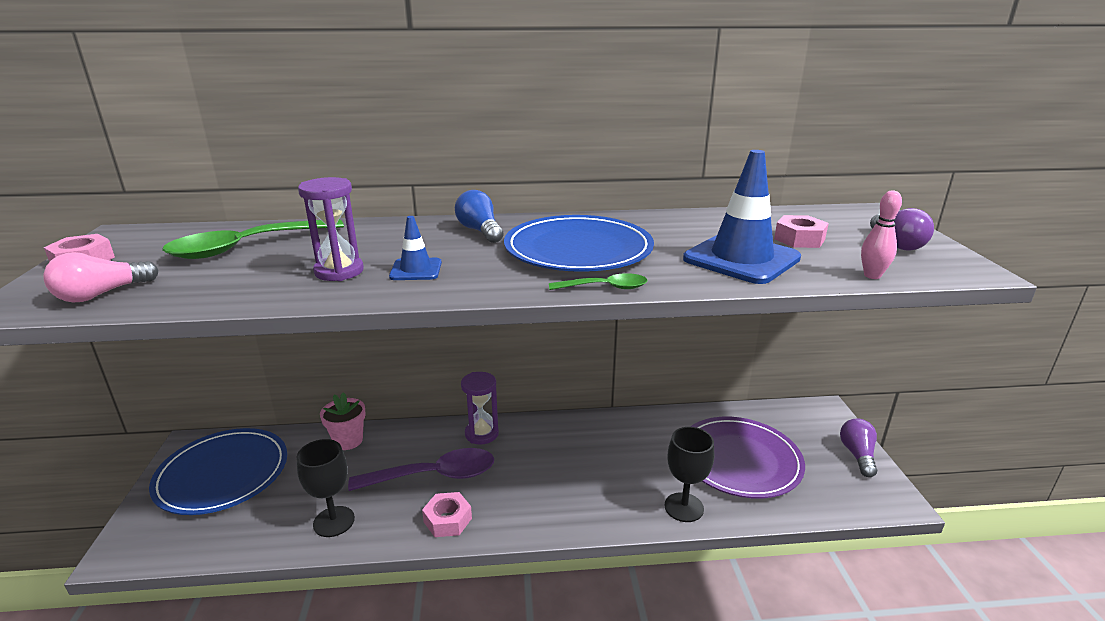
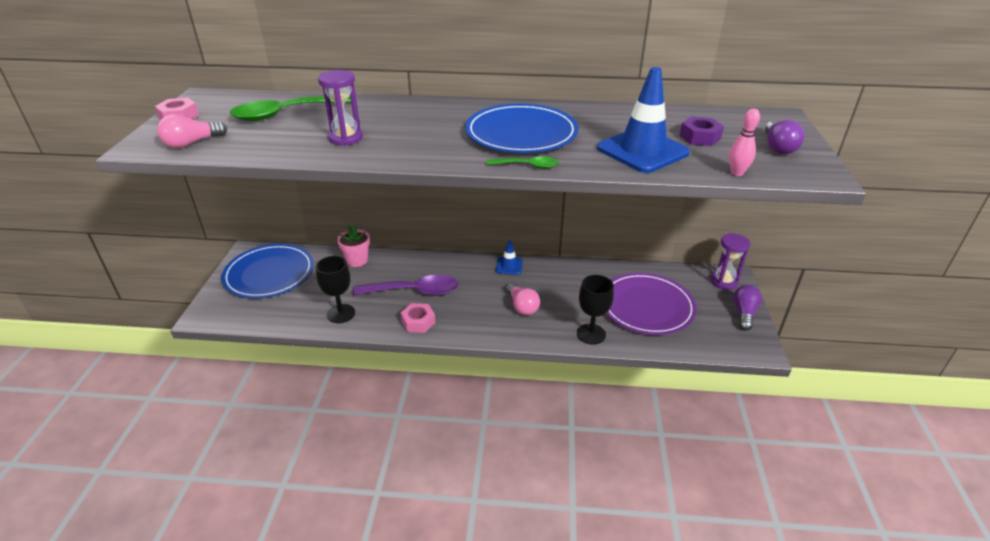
camera: 10 degrees right, 10 degrees up
(416, 270) = (398, 141): blue traffic cone -> blue traffic cone (509, 266)
(480, 231) = (454, 112): blue light bulb -> none
(481, 434) = (454, 266): purple hourglass -> purple hourglass (724, 282)
(583, 479) = (522, 306): none -> pink light bulb
(799, 239) = (700, 137): pink nut -> purple nut

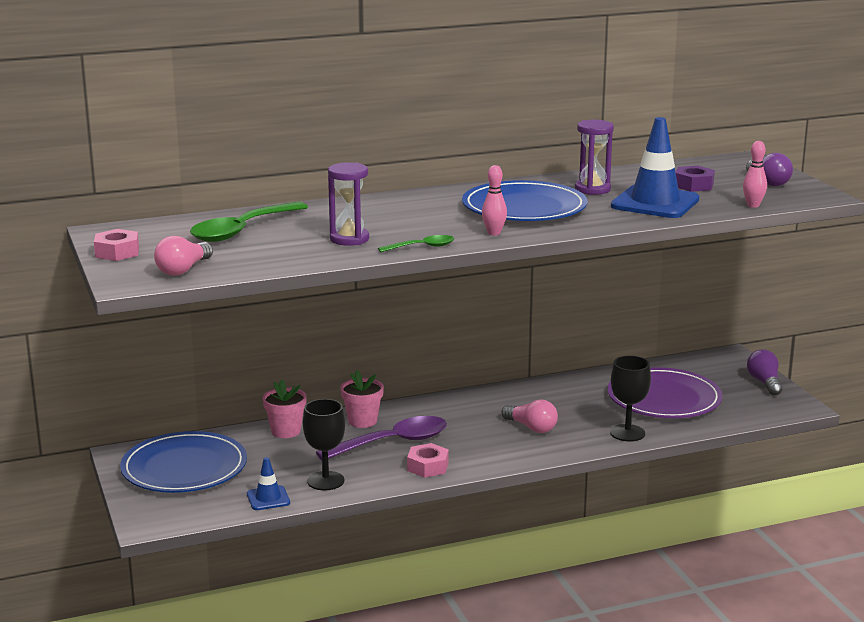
camera: 25 degrees left, 15 degrees down
(412, 265) = (362, 421): none -> pink flower pot
(463, 156) = (494, 233): none -> pink bowling pin
(509, 266) = (480, 397): blue traffic cone -> blue traffic cone (268, 498)
(528, 166) = (566, 230): green spoon -> green spoon (422, 247)
(724, 282) = (724, 361): purple hourglass -> purple hourglass (592, 189)

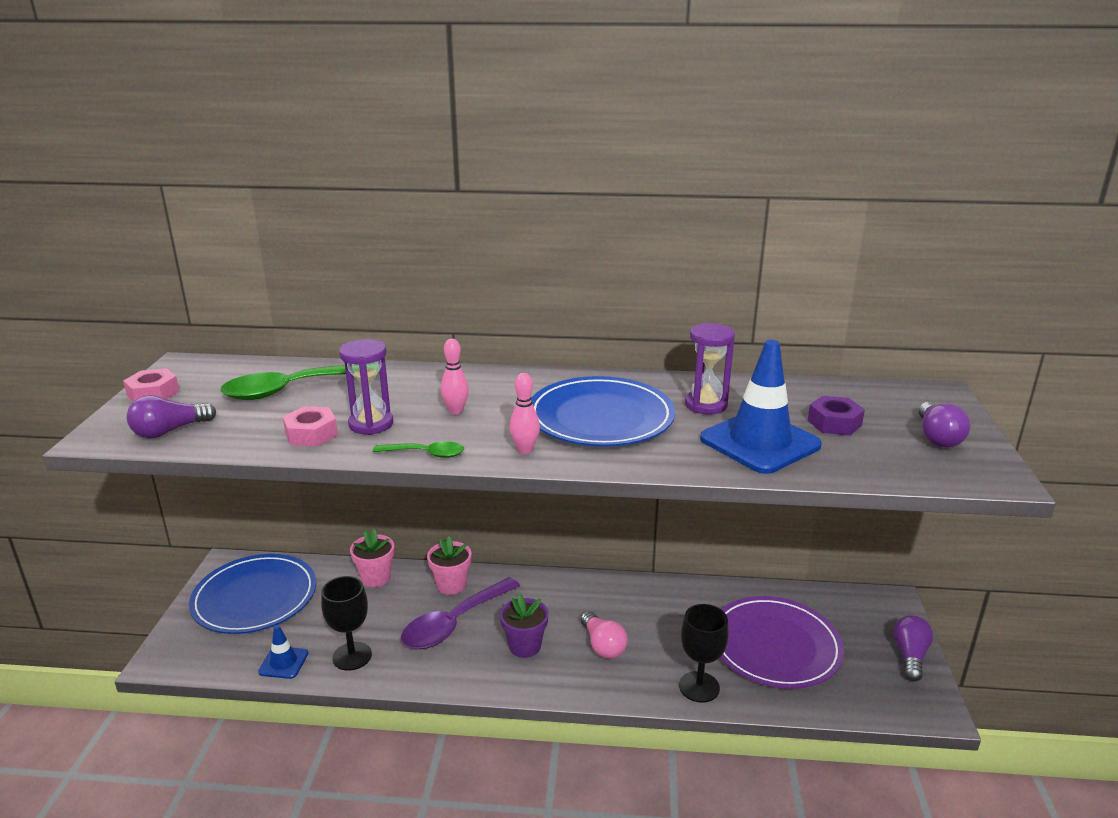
camera: 25 degrees right, 5 degrees up
(183, 270) = (169, 431): pink light bulb -> purple light bulb
(393, 442) = (454, 623): purple spoon -> purple spoon turned 135 degrees clockwise
(428, 466) = (459, 669): pink nut -> pink nut (311, 434)
(468, 442) = (525, 646): none -> purple flower pot
(753, 205) = (884, 474): pink bowling pin -> pink bowling pin (456, 411)

